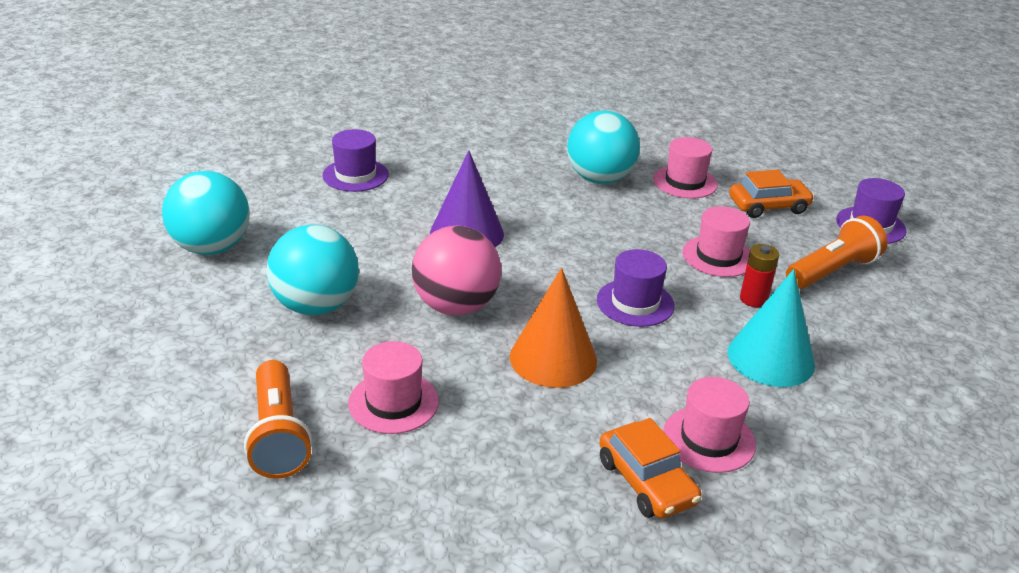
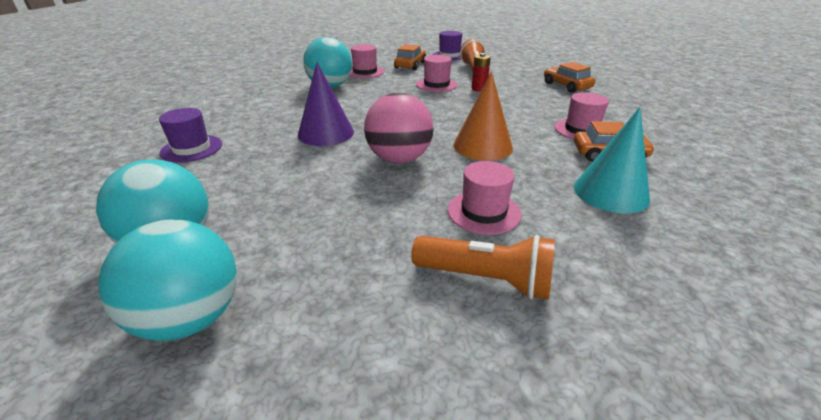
camera: 55 degrees left, 0 degrees up
(316, 306) = (333, 212): turquoise ball -> turquoise ball (191, 317)
(635, 303) = (453, 112): purple hat -> none
(770, 358) = (527, 99): turquoise cone -> turquoise cone (610, 192)
(896, 387) = (566, 86): none -> orange car

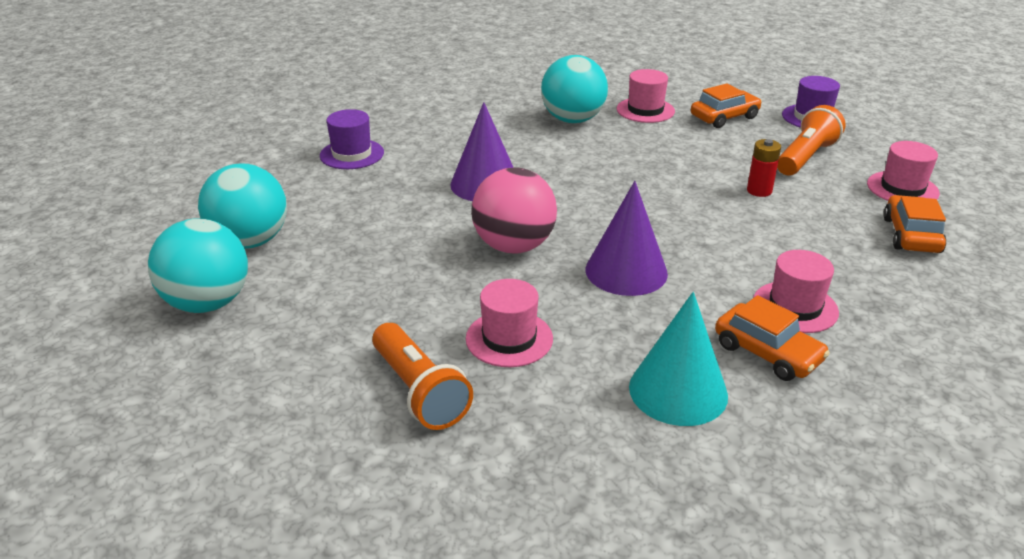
camera: 40 degrees right, 0 degrees up
(436, 85) = (709, 163): pink hat -> pink hat (902, 188)
(482, 146) = (626, 271): orange cone -> purple cone

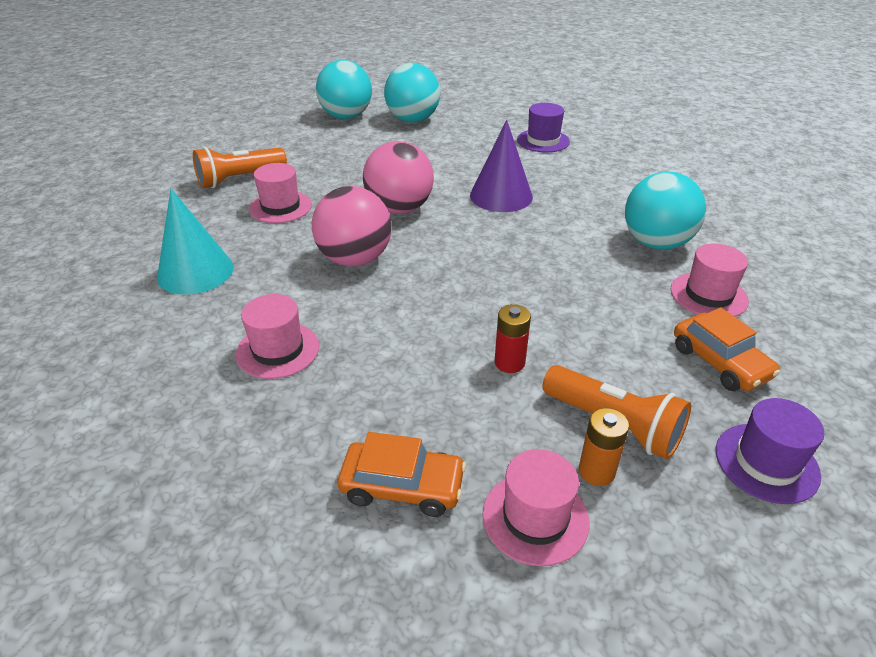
camera: 90 degrees right, 5 degrees up
(626, 271) = (355, 259): purple cone -> pink ball
(767, 353) = (219, 322): orange car -> none
(851, 166) = (596, 471): none -> orange battery

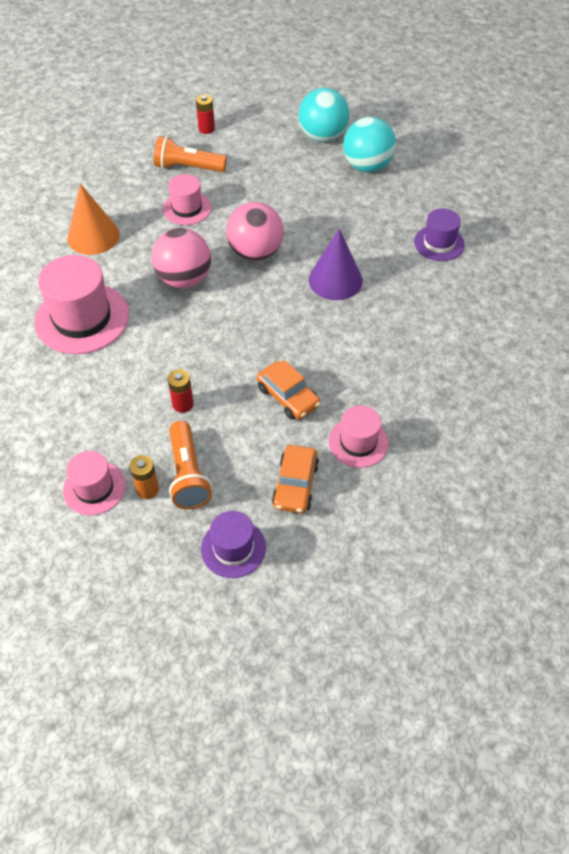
camera: 40 degrees right, 15 degrees up
(195, 272) = (93, 236): turquoise cone -> orange cone
(223, 148) = (206, 129): none -> red battery
(278, 350) = (82, 318): pink hat -> pink hat, size x1.74
(402, 487) = (58, 432): orange car -> orange car (288, 396)
(656, 243) = (385, 384): turquoise ball -> none

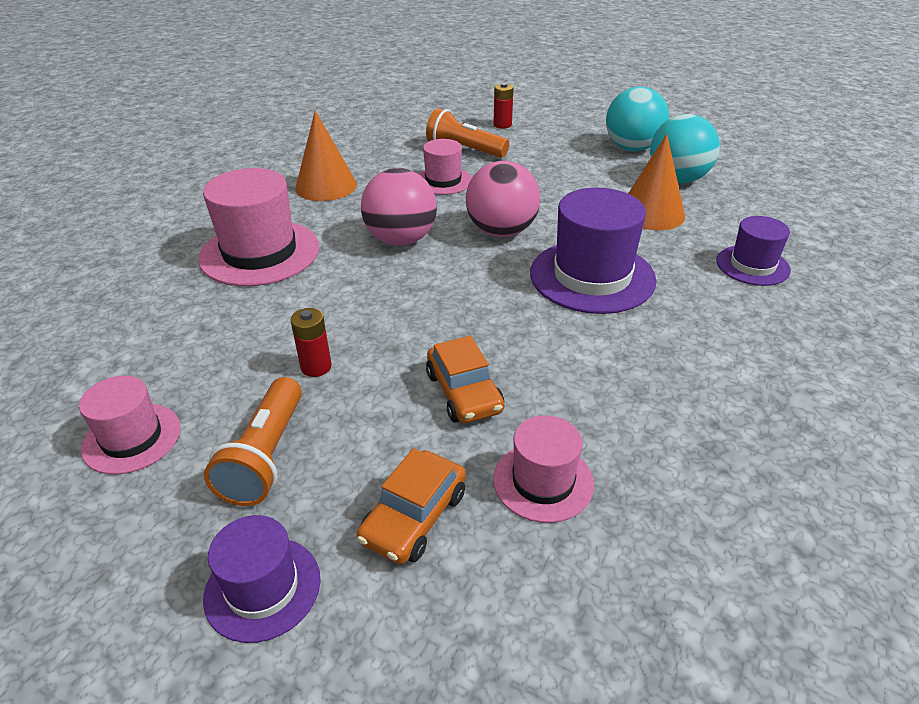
camera: 20 degrees right, 15 degrees down
(147, 489) = (198, 460): orange battery -> none
(335, 280) = (592, 276): purple cone -> purple hat
(358, 208) = (651, 213): none -> orange cone

